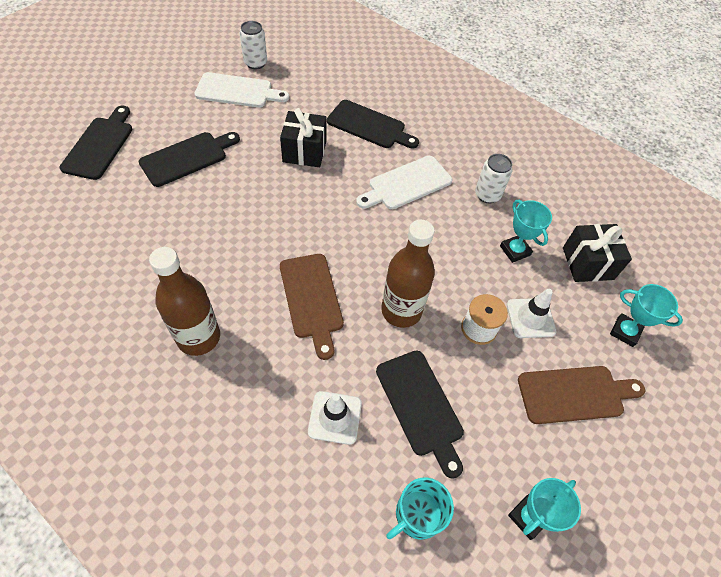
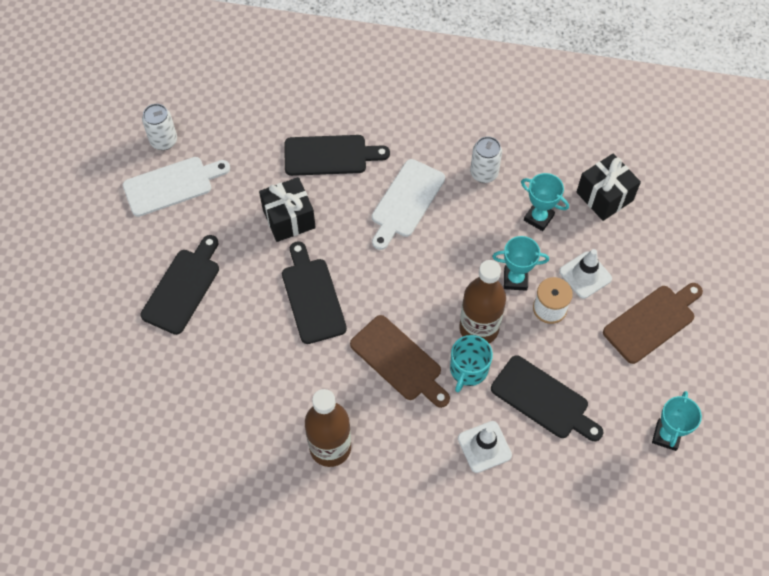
camera: 25 degrees left, 5 degrees up
(100, 145) = (86, 322): black cutting board -> black cutting board (312, 297)
(417, 514) = (589, 480): turquoise mug -> turquoise mug (468, 370)
(625, 332) = (664, 245): turquoise trophy -> turquoise trophy (515, 279)

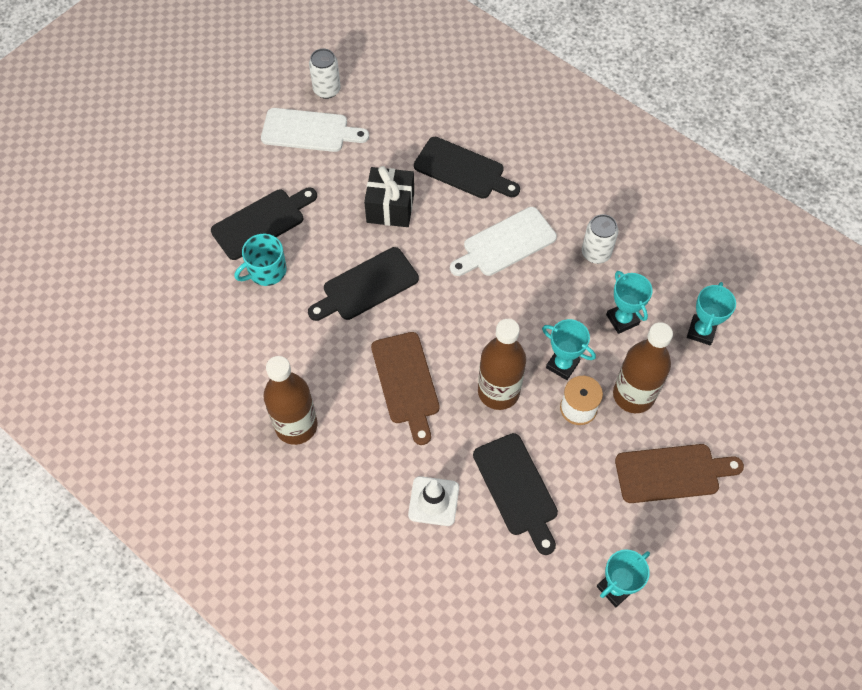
camera: 30 degrees right, 0 degrees up
(312, 297) = (366, 286): black cutting board -> black cutting board turned 135 degrees counterclockwise
(468, 370) = (464, 423): turquoise mug -> turquoise mug (266, 271)
(585, 275) = (633, 395): white traffic cone -> brown bottle
(604, 196) = (701, 331): black gift -> turquoise trophy

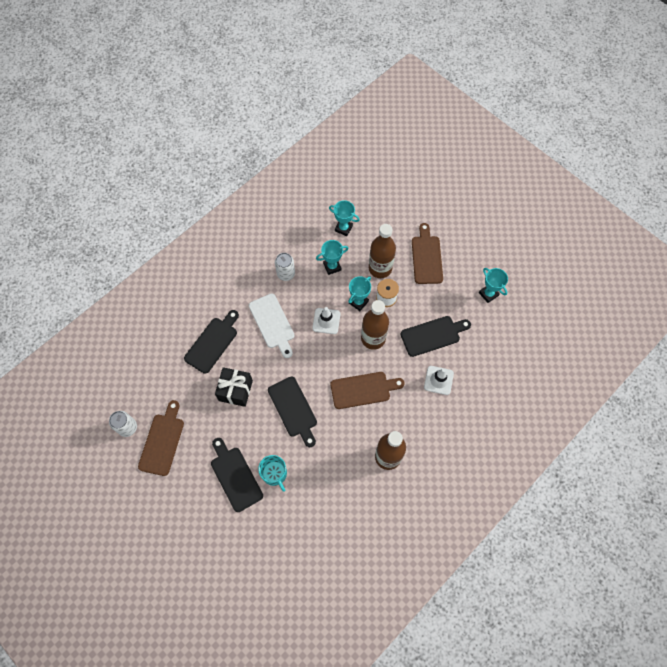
camera: 85 degrees left, 5 degrees up
(309, 131) = (162, 441): white cutting board -> brown cutting board
(520, 319) = (326, 321): none -> white traffic cone

